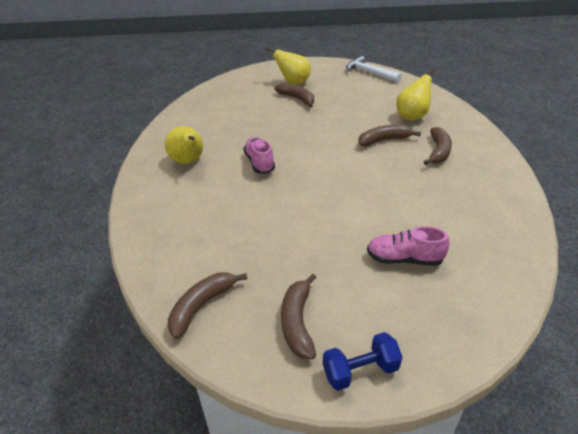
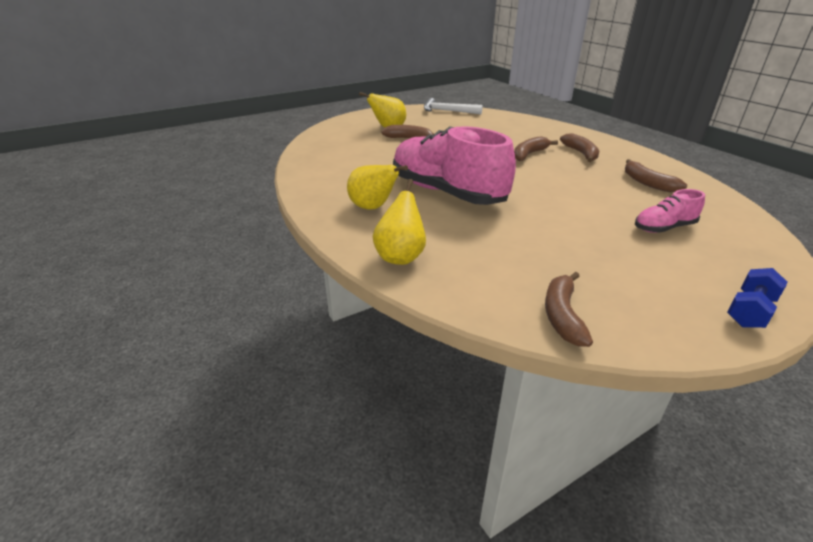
camera: 30 degrees left, 5 degrees down
(259, 163) = (447, 192): pink shoe -> pink shoe, size x2.18
(297, 322) = (657, 297): brown banana -> brown banana (647, 183)
(412, 116) = (527, 134): yellow pear -> yellow pear (400, 256)

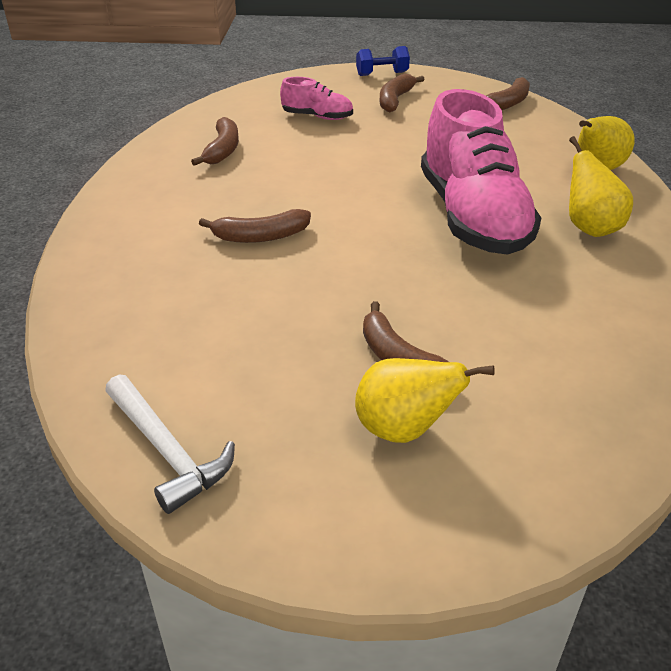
camera: 145 degrees left, 5 degrees up
(581, 153) = (190, 211): brown banana -> brown banana (395, 100)

